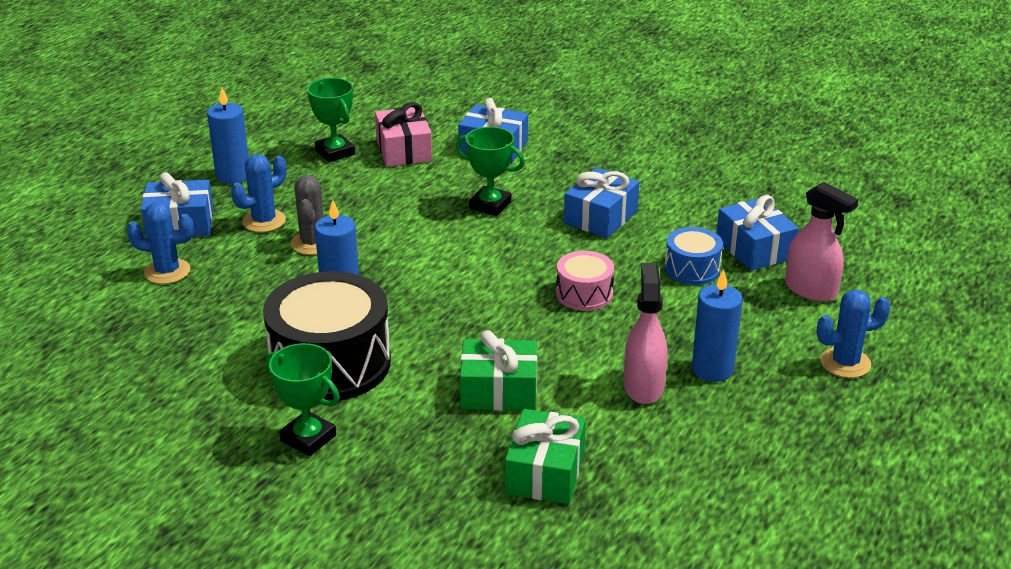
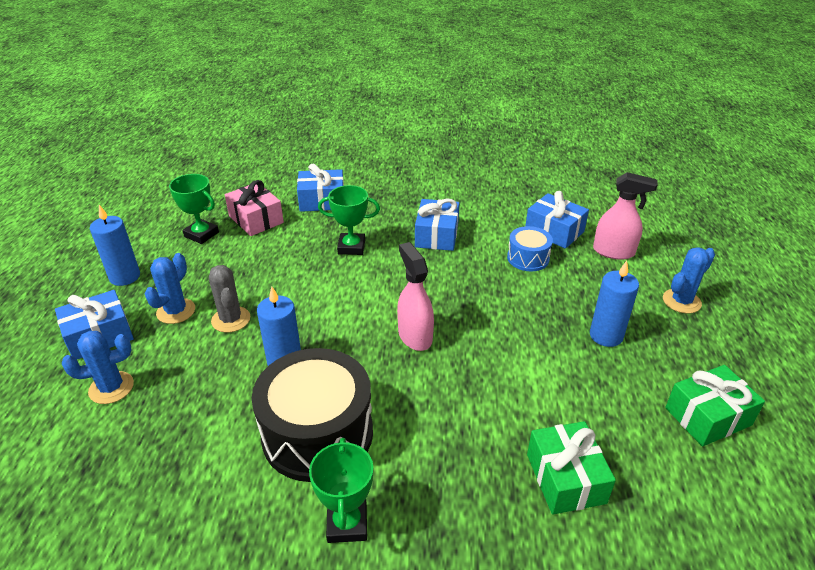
camera: 25 degrees left, 5 degrees up
(308, 438) = (347, 524): green trophy -> green trophy turned 75 degrees clockwise
(499, 391) = (473, 410): green gift -> green gift (708, 416)
(584, 294) = (471, 301): pink drum -> none
(643, 386) = (572, 367): pink spray bottle -> pink spray bottle (415, 336)

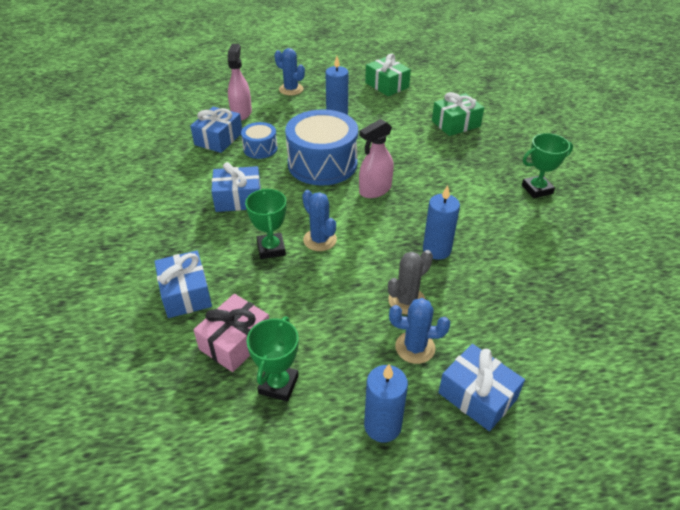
camera: 105 degrees left, 5 degrees up
(111, 388) = (526, 349): blue cactus -> blue cactus (320, 240)
(317, 433) = (488, 215): black drum -> none
(483, 302) = (322, 164): none -> blue drum

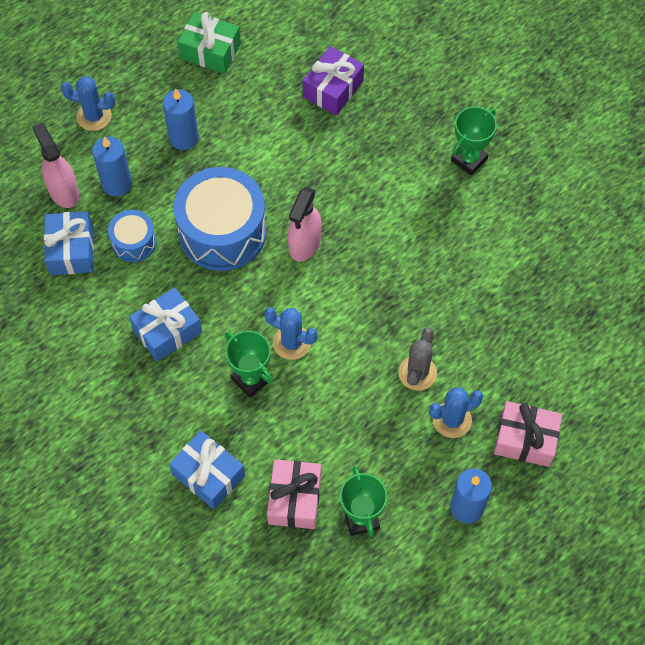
camera: 30 degrees left, 20 degrees up
(436, 250) = (412, 296): blue candle -> blue candle (117, 184)
(456, 124) = (333, 89): green gift -> purple gift
(477, 396) = (525, 439): blue gift -> pink gift

